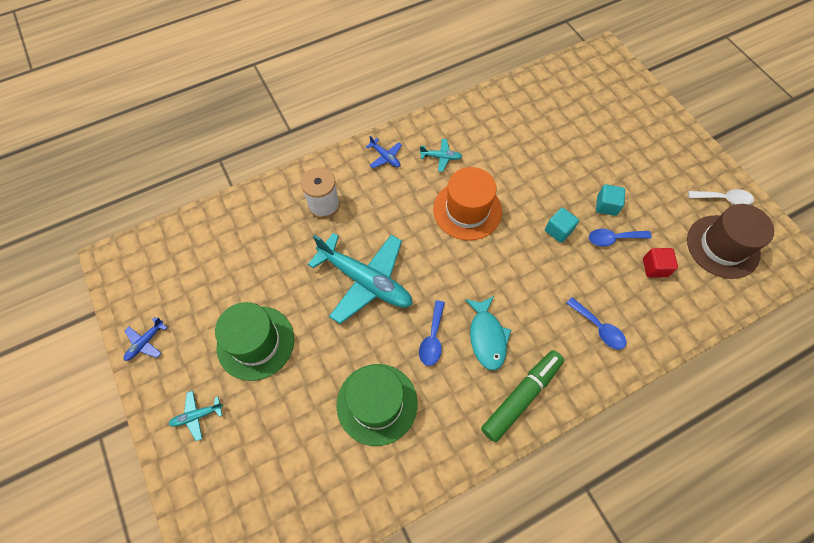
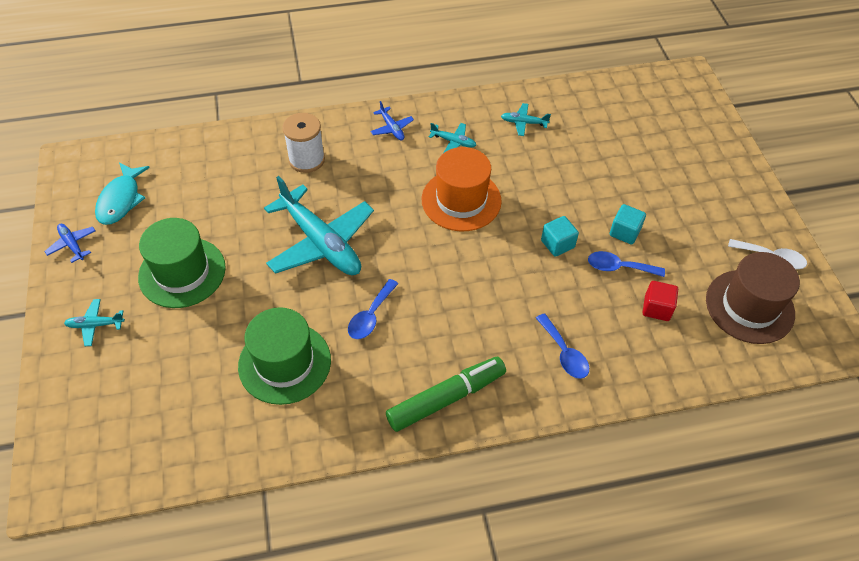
camera: 15 degrees right, 10 degrees down
(145, 342) = (72, 244): blue plane -> blue plane turned 90 degrees clockwise
(487, 337) = (432, 329): turquoise fish -> turquoise fish (121, 200)
(491, 125) = (523, 123): none -> turquoise plane

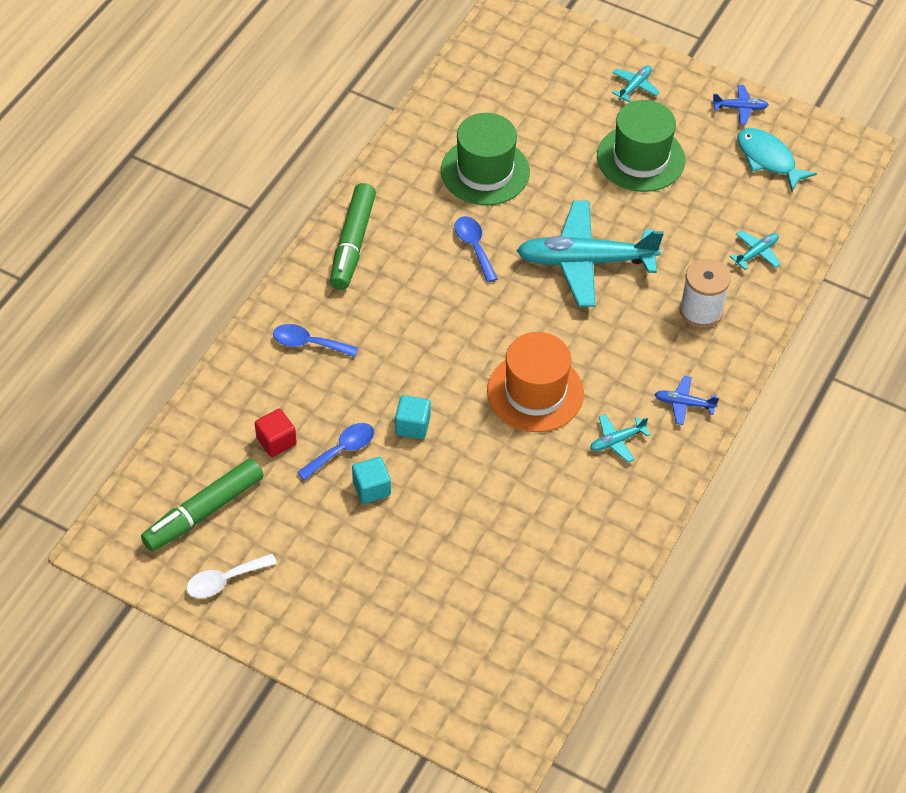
camera: 130 degrees right, 0 degrees up
(523, 123) = (587, 522): turquoise plane -> turquoise plane (756, 253)
(749, 306) = (204, 511): brown hat -> green marker

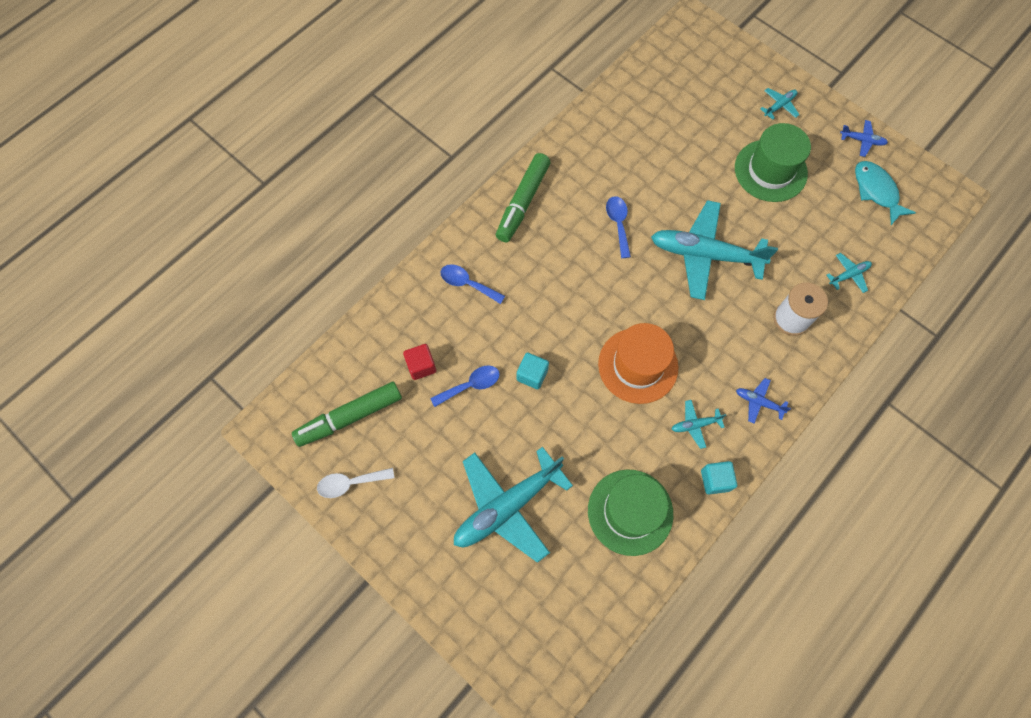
camera: 15 degrees right, 15 degrees up
(371, 488) = (486, 425): turquoise cube -> turquoise cube (715, 480)
(419, 567) = (507, 507): none -> turquoise plane
(485, 171) = (642, 159): green hat -> green hat (630, 512)

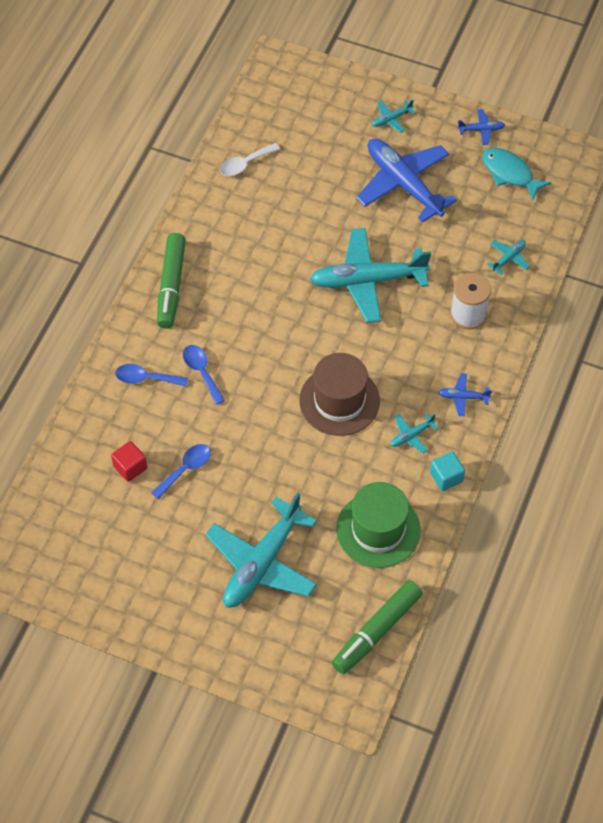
camera: 20 degrees left, 10 degrees down
(349, 417) = (78, 535): green marker -> green marker (376, 631)
(350, 483) = (103, 592): white spoon -> white spoon (245, 164)
(532, 375) = (241, 441): turquoise cube -> none
(618, 224) = (273, 277): blue spoon -> blue spoon (201, 372)
(638, 365) = (339, 401): orange hat -> brown hat
(770, 170) = (403, 184): green hat -> blue plane
(779, 106) = (391, 119): turquoise plane -> turquoise plane turned 150 degrees counterclockwise

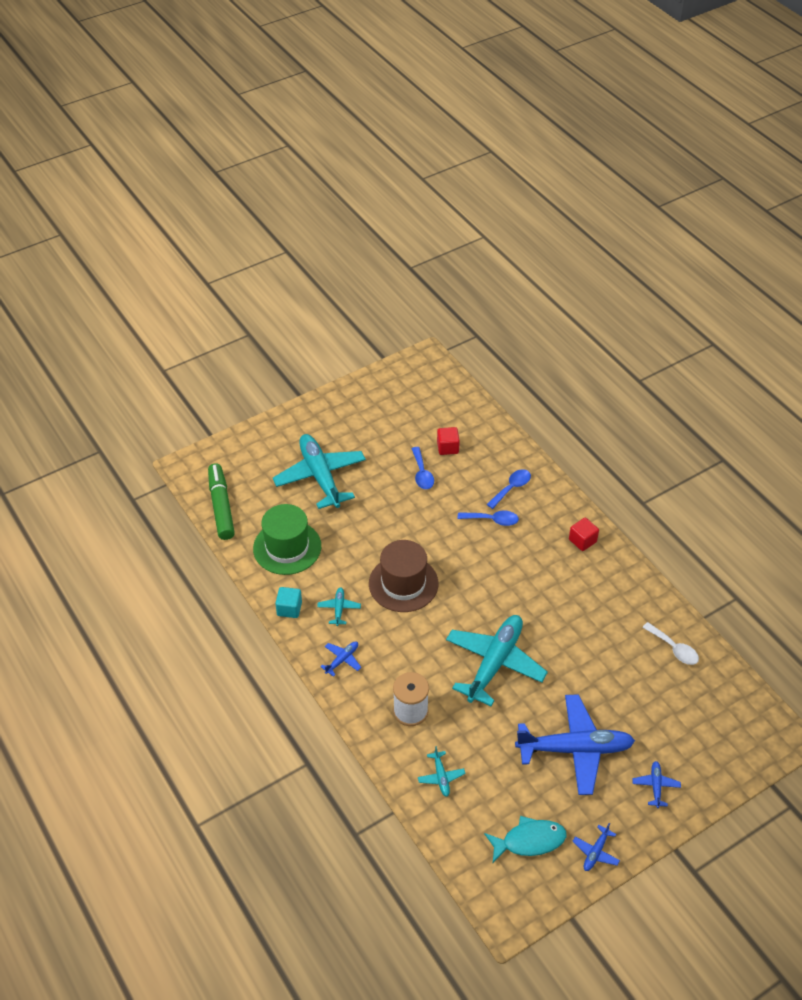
camera: 125 degrees right, 10 degrees down
(171, 286) = (582, 541): green marker -> red cube
(245, 164) = (674, 649): white spoon -> white spoon turned 135 degrees clockwise
(391, 119) = (655, 786): turquoise plane -> blue plane

